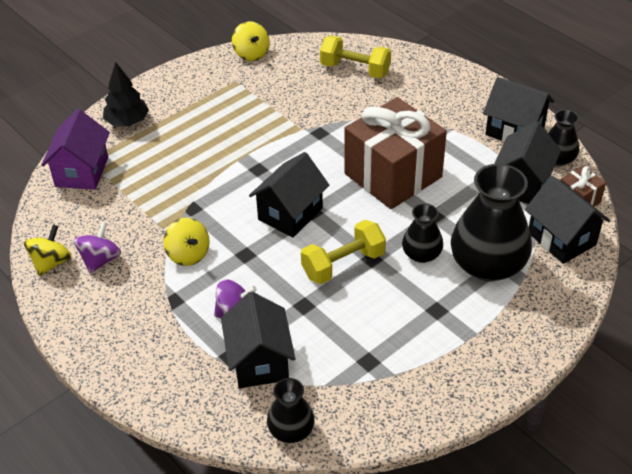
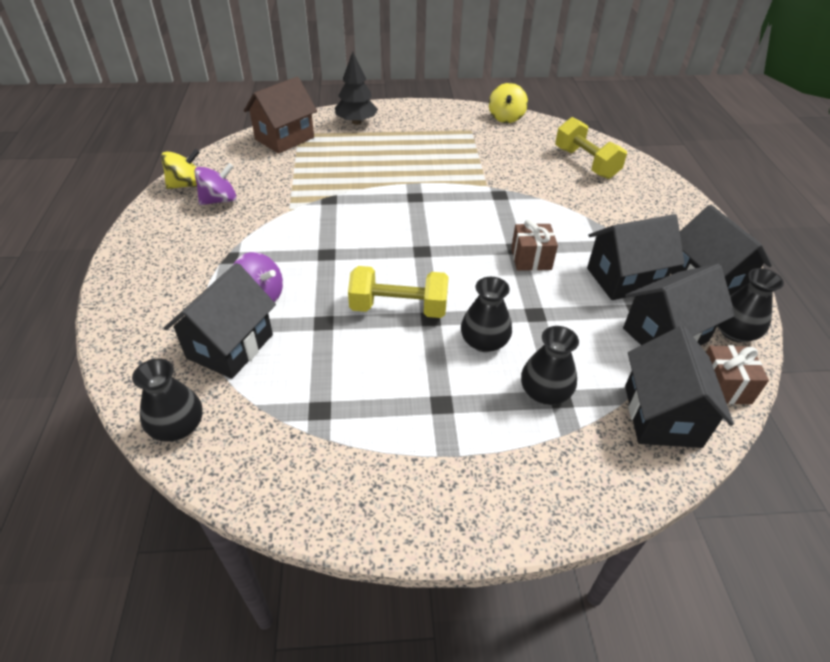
camera: 35 degrees right, 0 degrees up
(82, 172) = (284, 138): purple house -> brown house
(188, 254) = (284, 230): yellow spinning top -> none
(290, 214) = (401, 242): black house -> black house (624, 278)
(393, 175) = (531, 259): brown gift -> brown gift, size x0.43
(487, 265) = (545, 392): black vase -> black vase, size x0.52

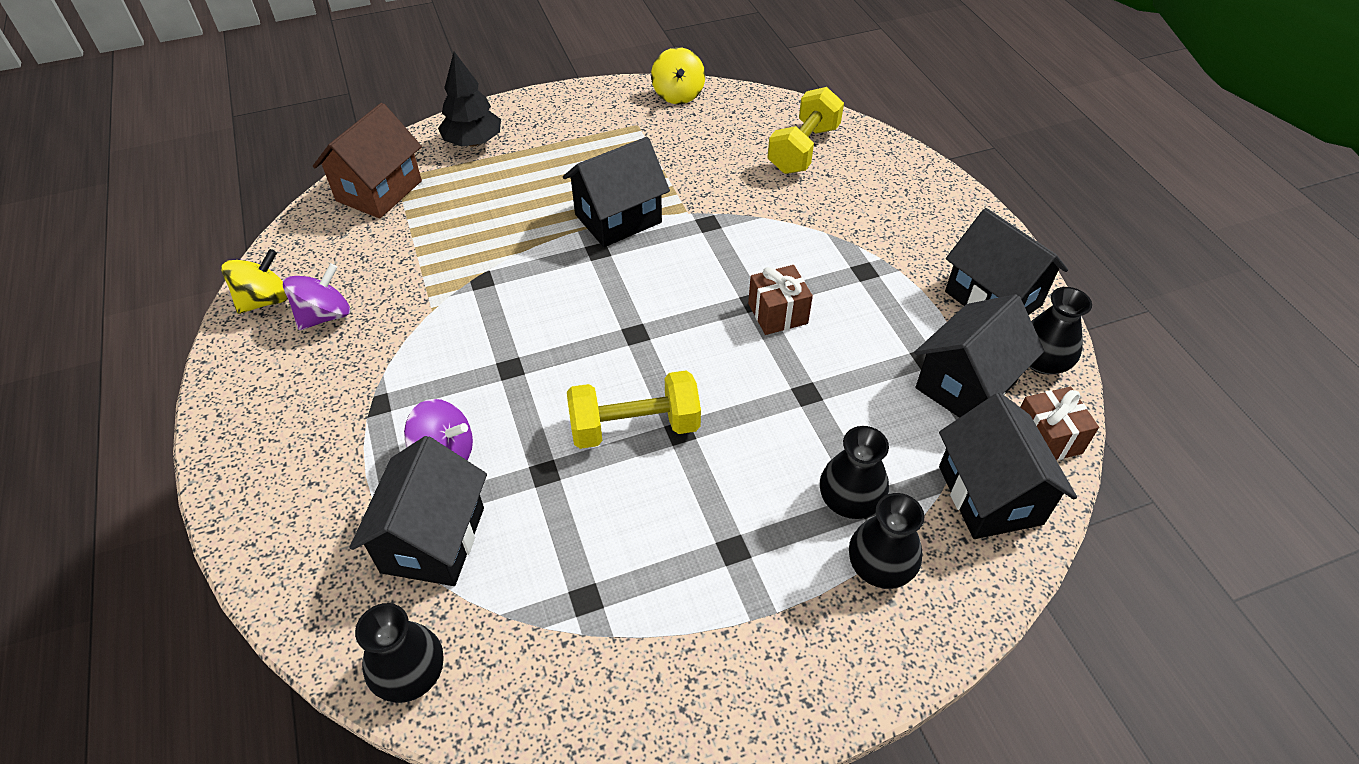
camera: 15 degrees left, 5 degrees up
(484, 341) = (757, 448): black vase -> black vase (880, 566)
(585, 163) = (803, 149): yellow dumbbell -> yellow dumbbell turned 75 degrees clockwise
(624, 278) = (898, 316): black house -> black house (618, 218)

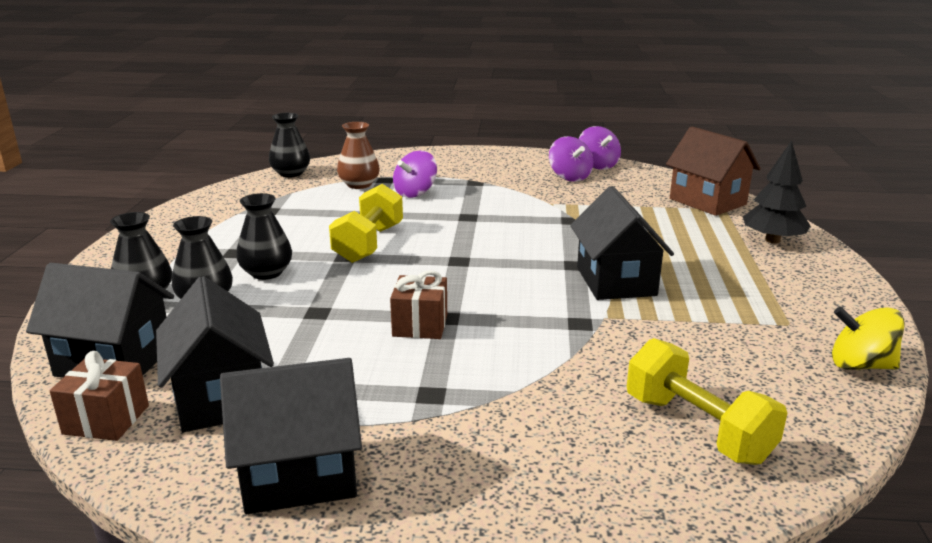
camera: 115 degrees right, 25 degrees down
(265, 300) = (597, 165): yellow spinning top -> purple spinning top
(433, 540) = (359, 184): black house -> brown vase
(1041, 361) = (179, 466): black vase -> black vase (266, 273)

